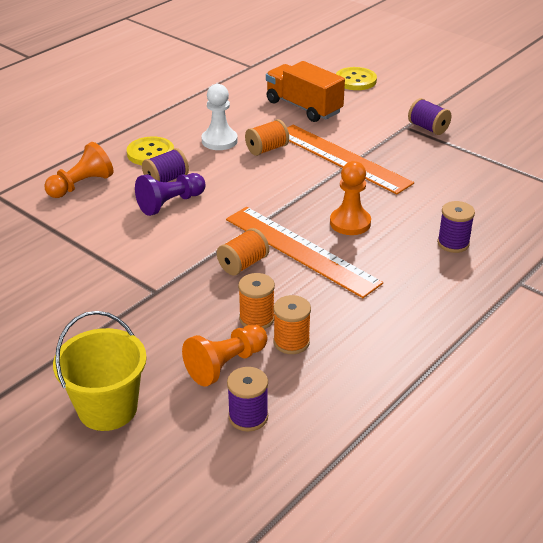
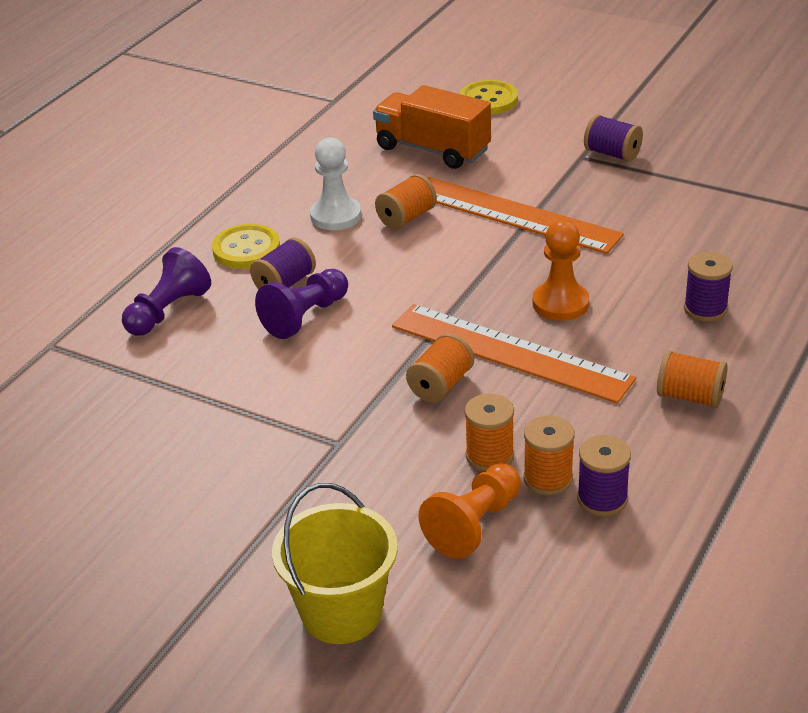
camera: 10 degrees left, 0 degrees up
(81, 185) = (168, 311): orange pawn -> purple pawn
(248, 417) = (532, 587): purple spool -> purple spool (602, 499)
(417, 303) = (690, 396): none -> orange spool

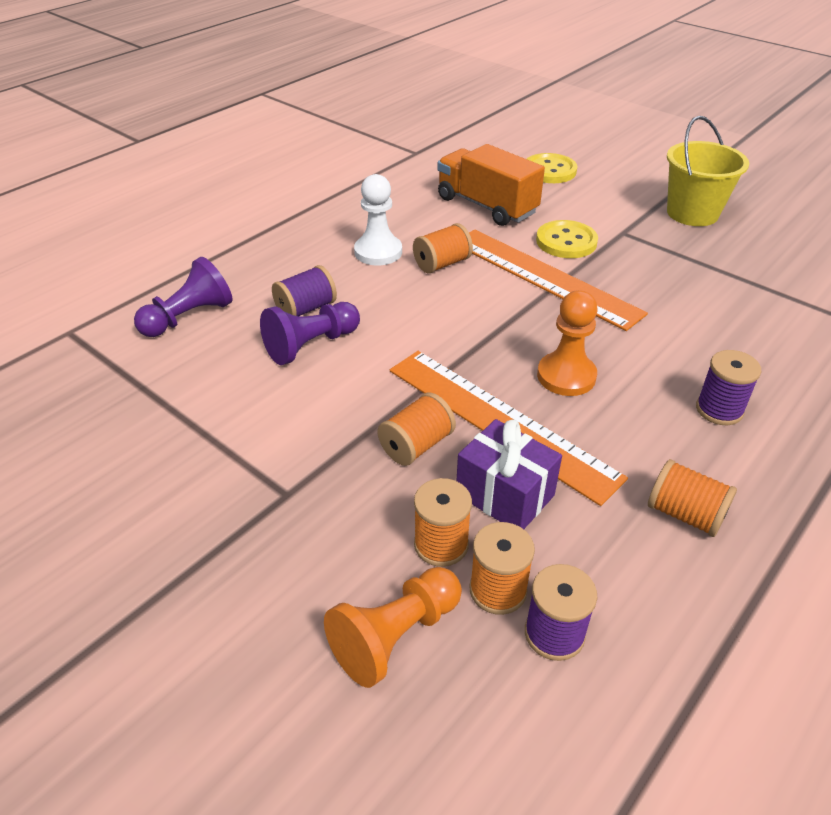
camera: 10 degrees right, 5 degrees up
(246, 249) = (286, 270): yellow button -> yellow button (566, 241)
(341, 612) = (198, 731): yellow bucket -> yellow bucket (692, 213)
(533, 409) = (505, 495): none -> purple gift
(612, 154) = (652, 234): purple spool -> none

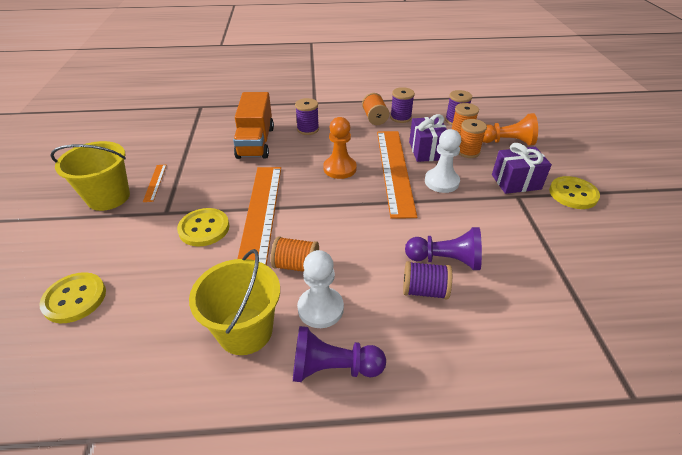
camera: 135 degrees left, 0 degrees up
(188, 317) = (518, 343): purple pawn -> purple pawn (333, 368)
(197, 561) = (573, 194): none -> yellow button
(307, 524) = (516, 182): none -> purple gift
(411, 216) = (245, 331): none -> yellow bucket
(416, 445) = (441, 182): orange spool -> white pawn
(486, 206) = (183, 297): orange truck -> orange truck (256, 142)
(652, 554) = (400, 117): none -> purple spool
(694, 243) = (155, 182): none -> orange ruler

